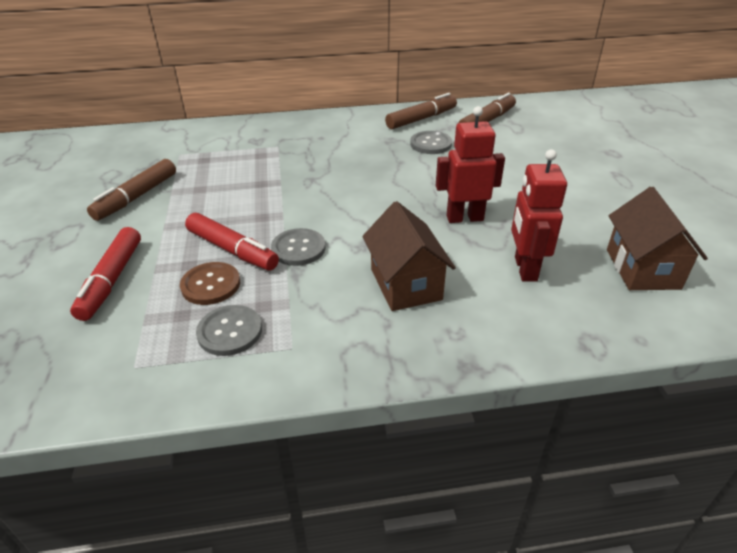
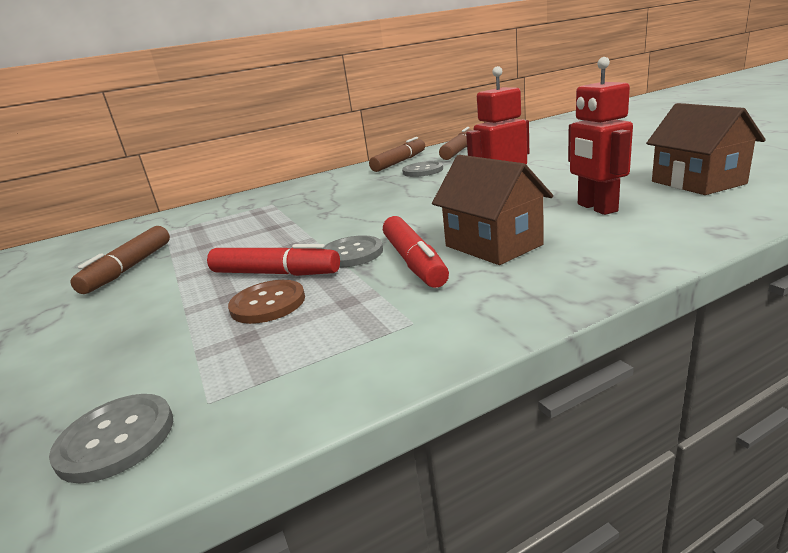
camera: 15 degrees left, 15 degrees down
(111, 280) = (129, 335): red marker -> red marker (414, 262)
(230, 332) = (322, 332): grey button -> grey button (116, 439)

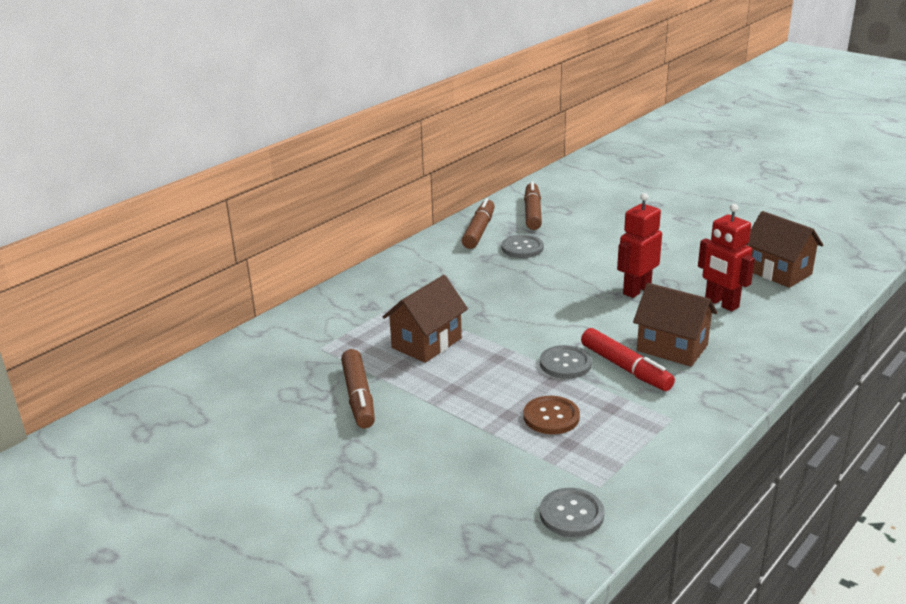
camera: 25 degrees left, 5 degrees up
(248, 231) = (426, 343): none -> brown house
(275, 273) = (520, 389): red marker -> none

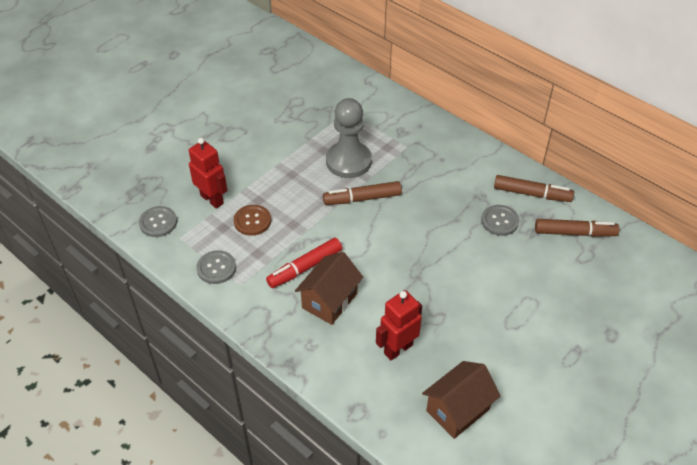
camera: 90 degrees right, 20 degrees up
(358, 396) = (288, 131): brown marker -> brown marker (362, 198)
(426, 343) = (348, 161): brown house -> grey pawn
(565, 363) = (314, 234): grey button -> grey button (216, 268)
(636, 290) = (423, 291): red robot -> red robot (212, 199)

